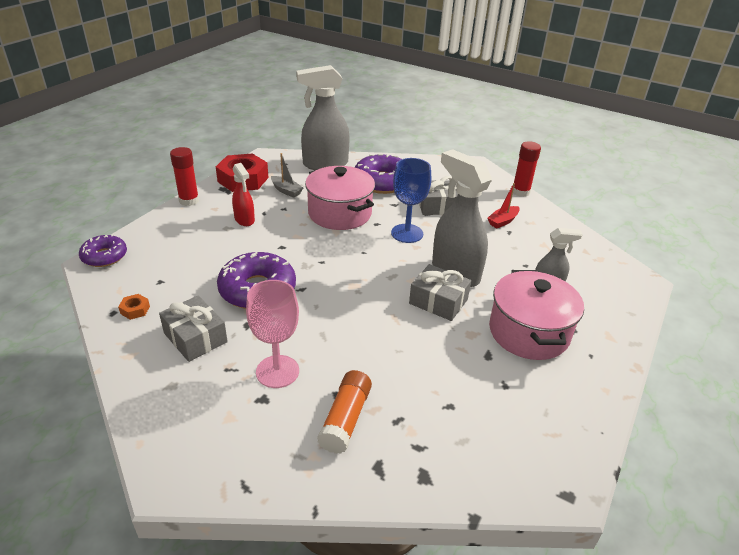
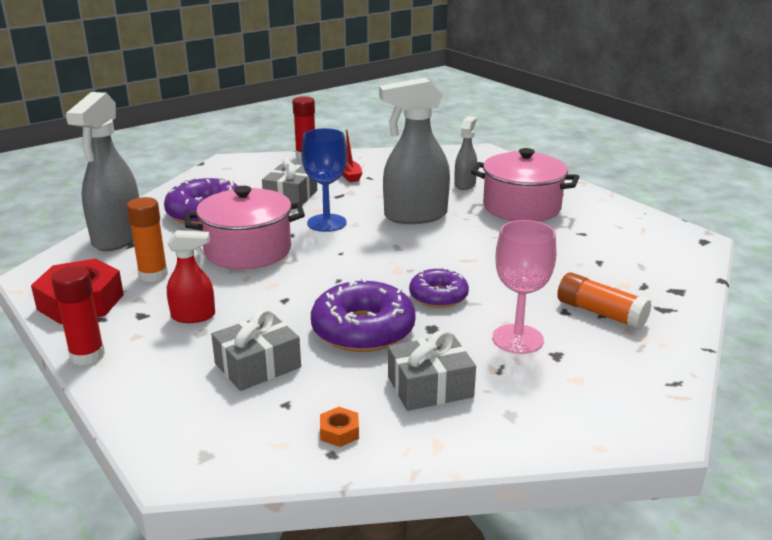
camera: 65 degrees left, 10 degrees down
(104, 256) = (172, 454): purple donut -> purple donut (438, 296)
(286, 191) = (153, 275): grey boat -> orange glue stick
(438, 301) = (455, 234): grey gift -> grey gift (257, 365)

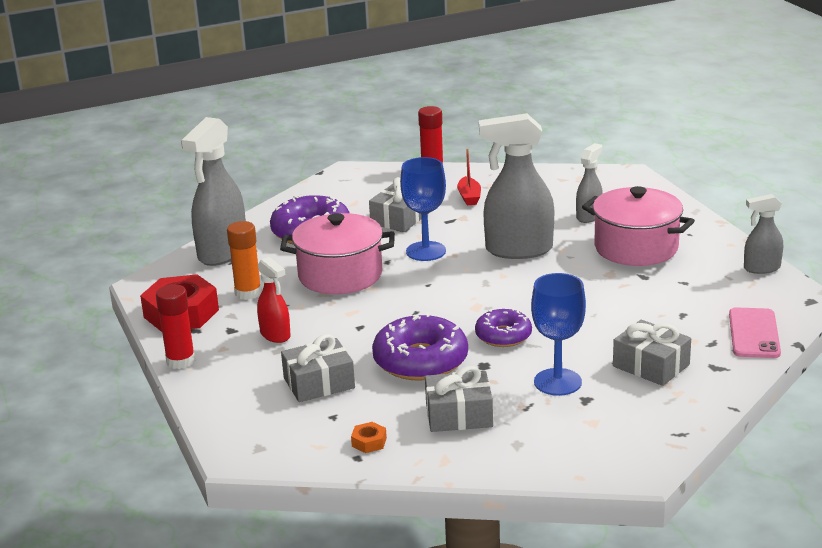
camera: 15 degrees right, 0 degrees up
(194, 316) = (275, 335): red spray bottle -> red spray bottle turned 45 degrees clockwise
(517, 339) = (557, 382): pink goblet -> blue goblet
(600, 313) = (651, 365): orange glue stick -> grey gift
(642, 217) = (761, 268): none -> grey spray bottle
(676, 274) = (754, 334): none -> pink phone

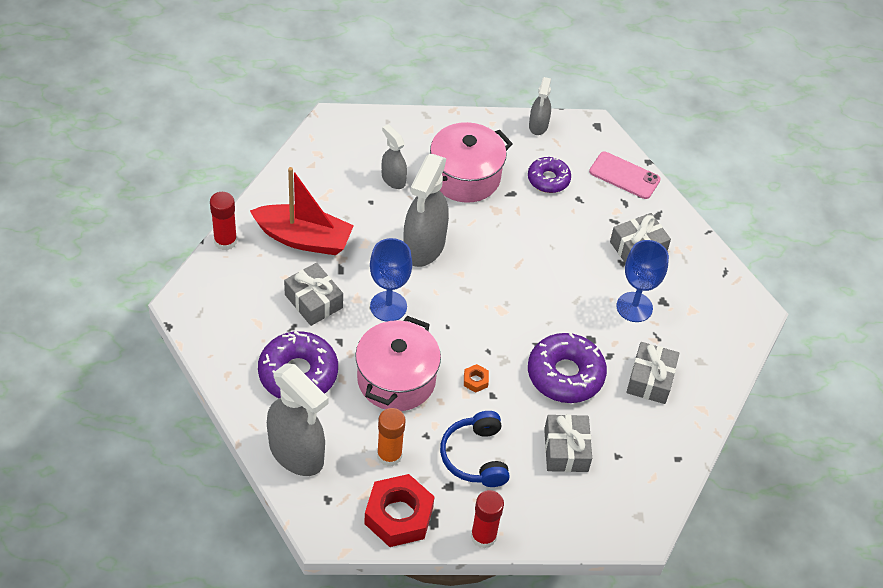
camera: 75 degrees left, 25 degrees up
(275, 335) = (475, 456): red spray bottle -> blue headphones
(369, 442) = (661, 445): orange nut -> orange nut (475, 380)
(469, 197) = (303, 238): red boat -> red boat, size x2.10
(503, 336) = (555, 311): purple donut -> purple donut (548, 179)

